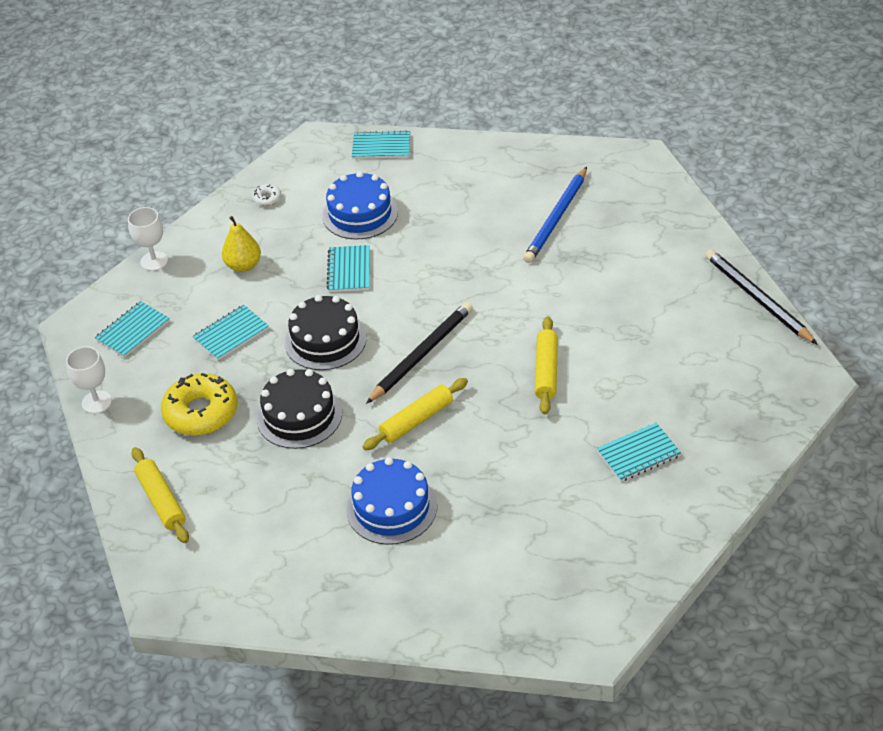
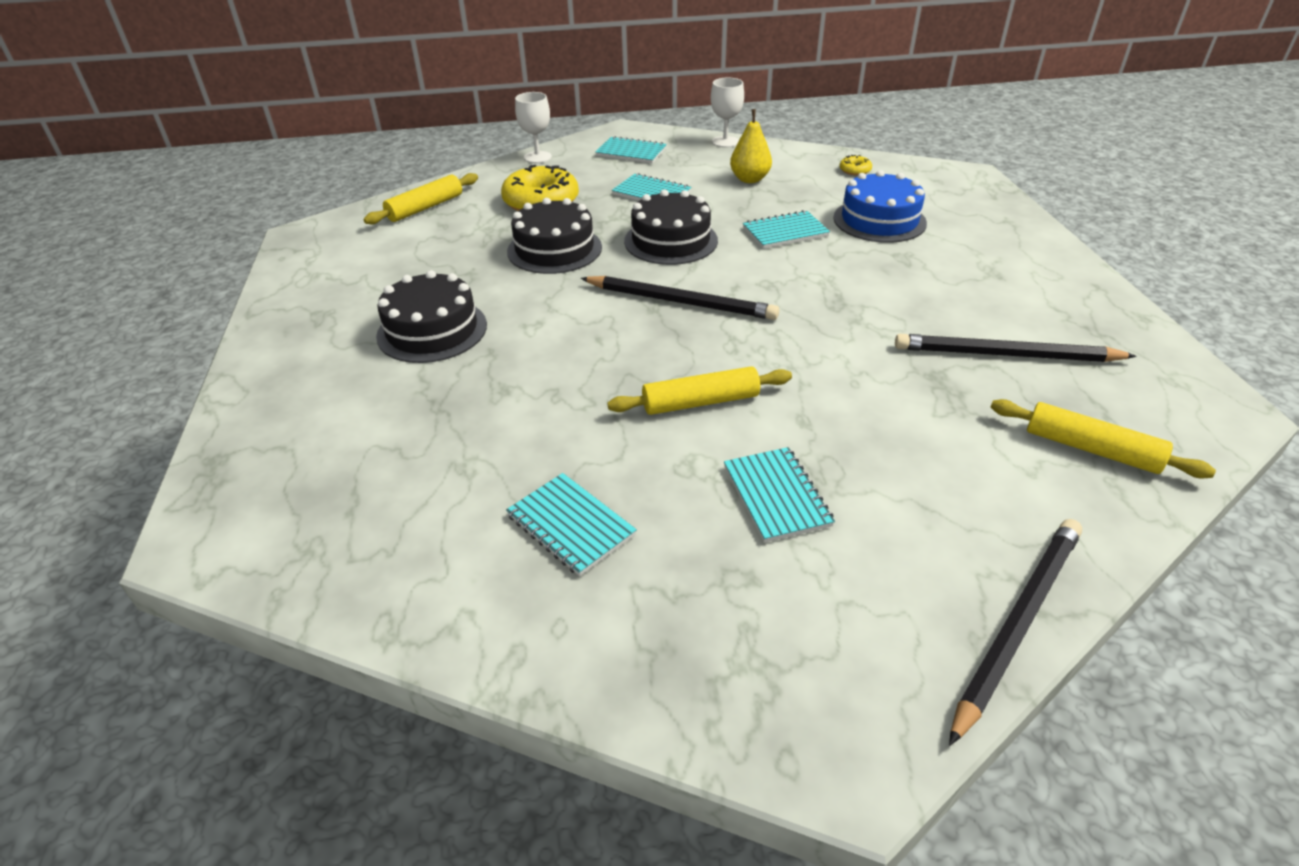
camera: 70 degrees right, 5 degrees down
(267, 198) = (855, 170): white donut -> yellow donut
(381, 147) = (1001, 210): turquoise notebook -> turquoise notebook (776, 496)
(391, 507) = (432, 330): blue cake -> black cake
(416, 420) = (572, 319): yellow rolling pin -> yellow rolling pin (1091, 449)
(556, 218) = (1006, 355): blue pencil -> black pencil

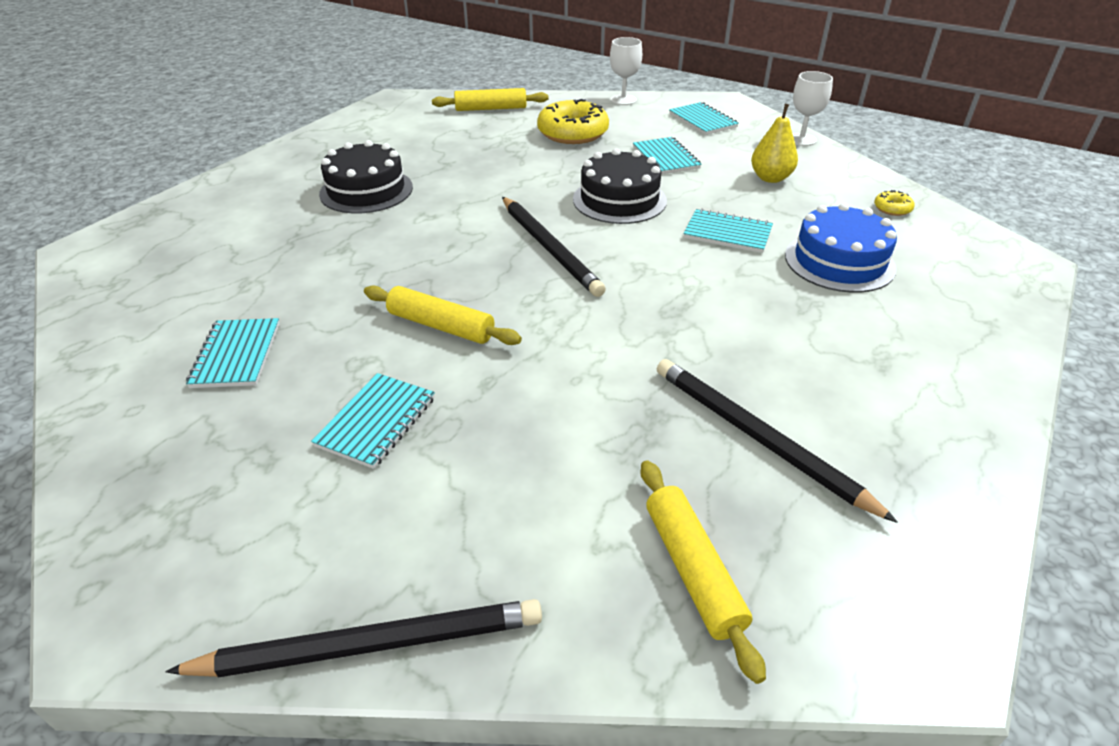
camera: 40 degrees right, 0 degrees up
(554, 249) = (526, 170): black cake -> none

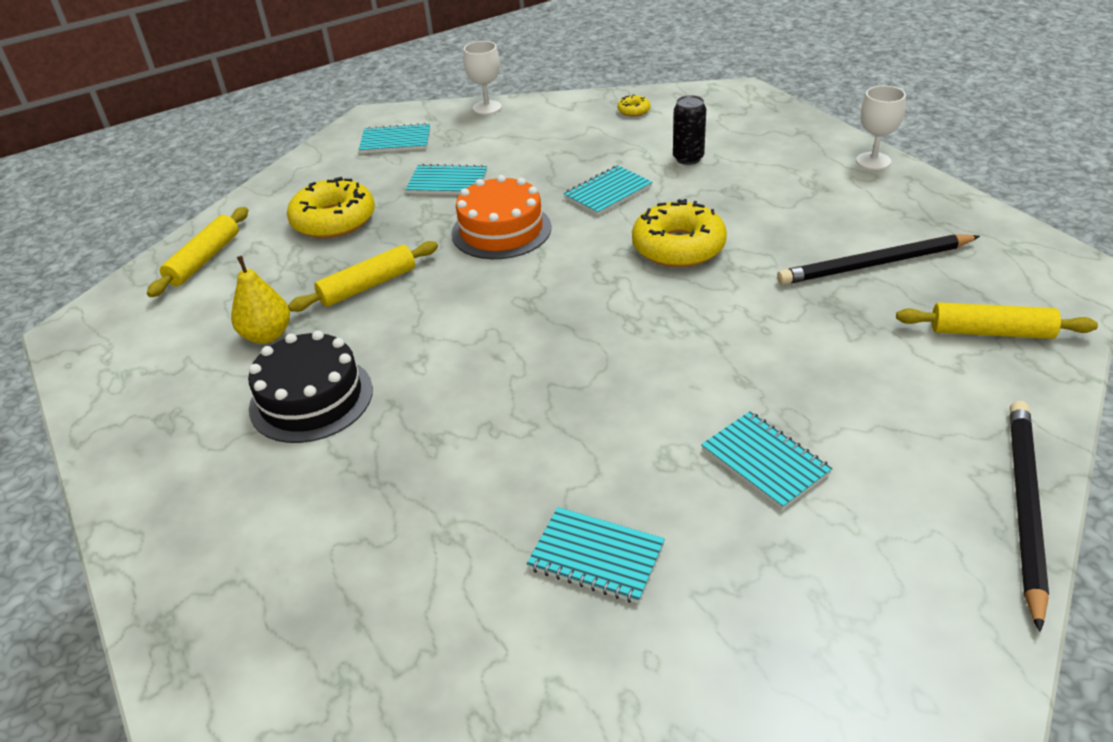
camera: 60 degrees left, 0 degrees up
(441, 326) = (639, 392): yellow rolling pin -> yellow rolling pin (368, 286)
(549, 248) = (553, 293): black pencil -> none
(619, 200) = (501, 230): black cake -> orange cake
(623, 100) = (295, 170): white goblet -> white goblet (873, 161)
(673, 294) = (678, 247): none -> yellow donut
(770, 178) = (538, 144): yellow pear -> yellow pear (267, 335)
(839, 261) = (688, 158): blue cake -> black can

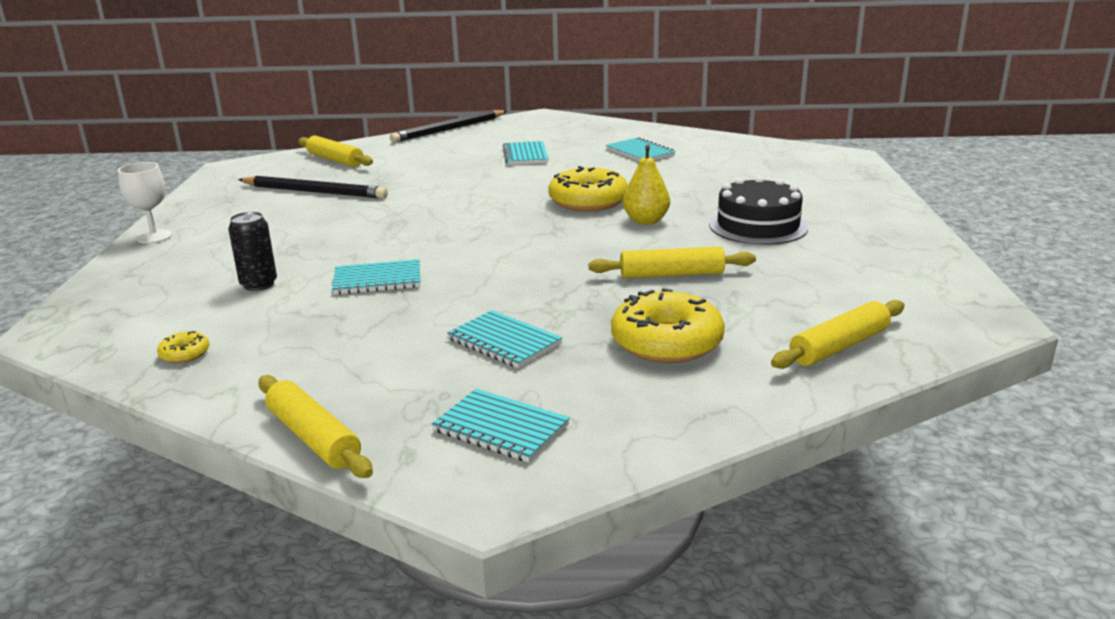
camera: 150 degrees left, 15 degrees down
(267, 335) = (781, 266): yellow pear -> yellow pear (645, 221)
(487, 107) = (314, 437): white goblet -> yellow rolling pin
(501, 230) = (511, 280): orange cake -> none
(678, 247) = (402, 230): yellow donut -> yellow donut (588, 201)

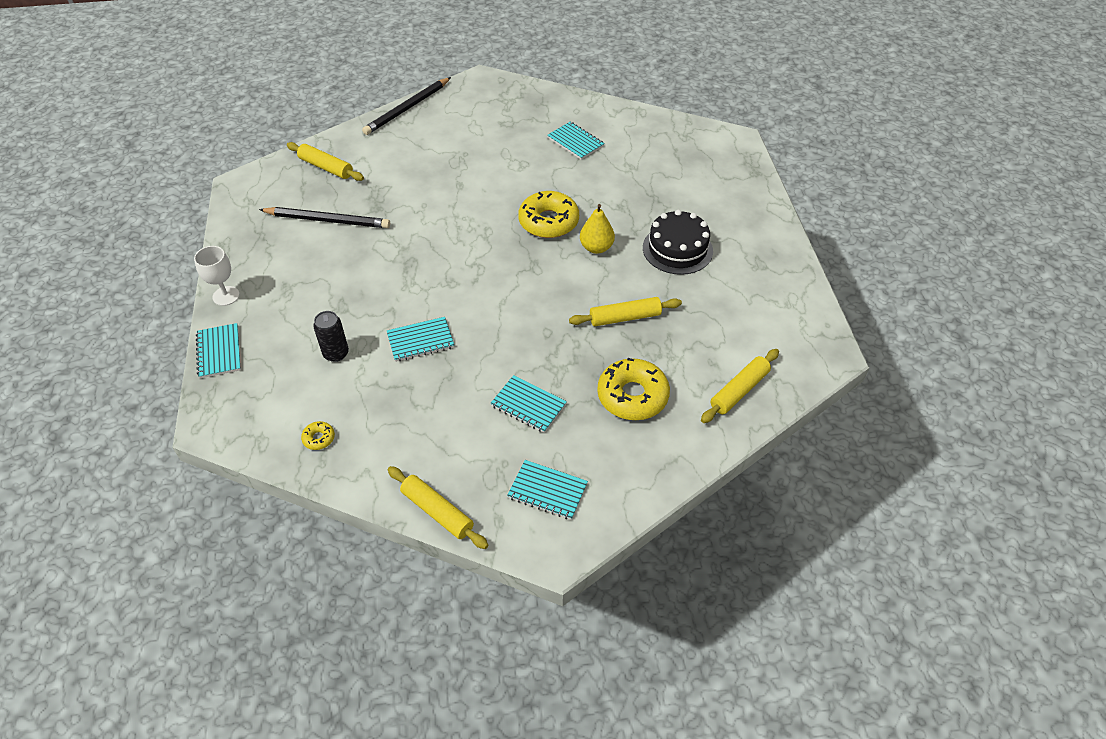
camera: 10 degrees left, 25 degrees up
(525, 155) = (483, 151): turquoise notebook -> turquoise notebook (219, 352)

